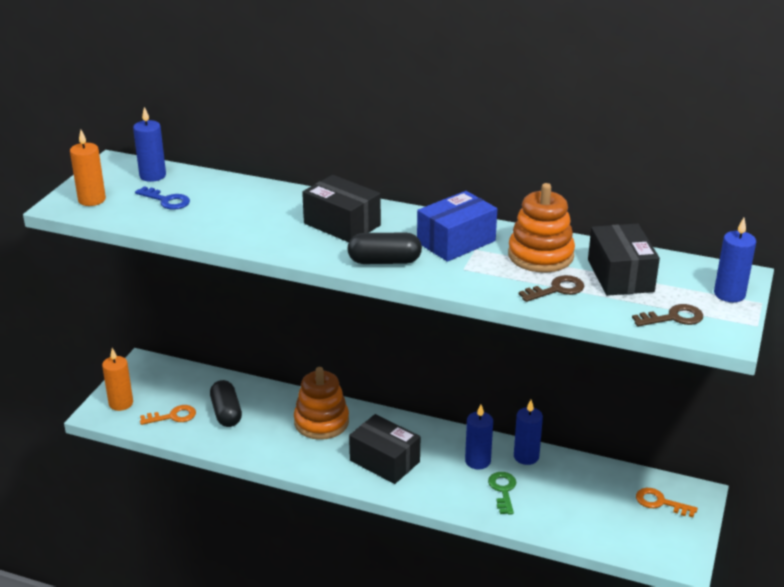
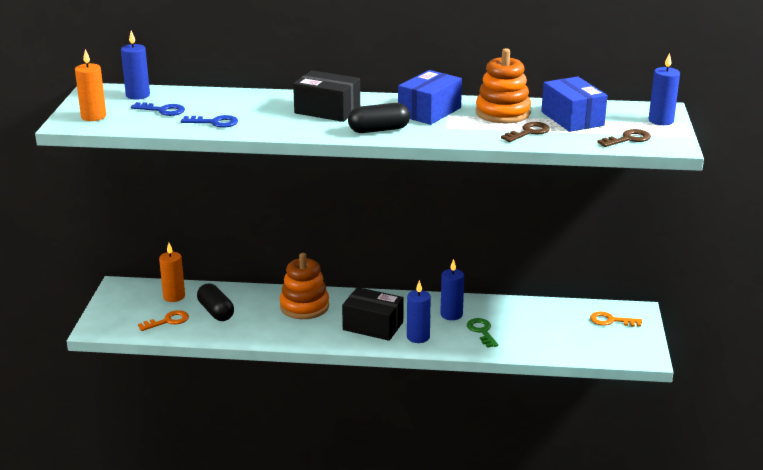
camera: 15 degrees left, 5 degrees down
(121, 403) = (114, 318): orange candle -> orange candle (174, 296)
(211, 225) = (214, 122): none -> blue key
(526, 456) = (489, 306): blue candle -> blue candle (418, 337)
(620, 275) = (572, 118): black box -> blue box

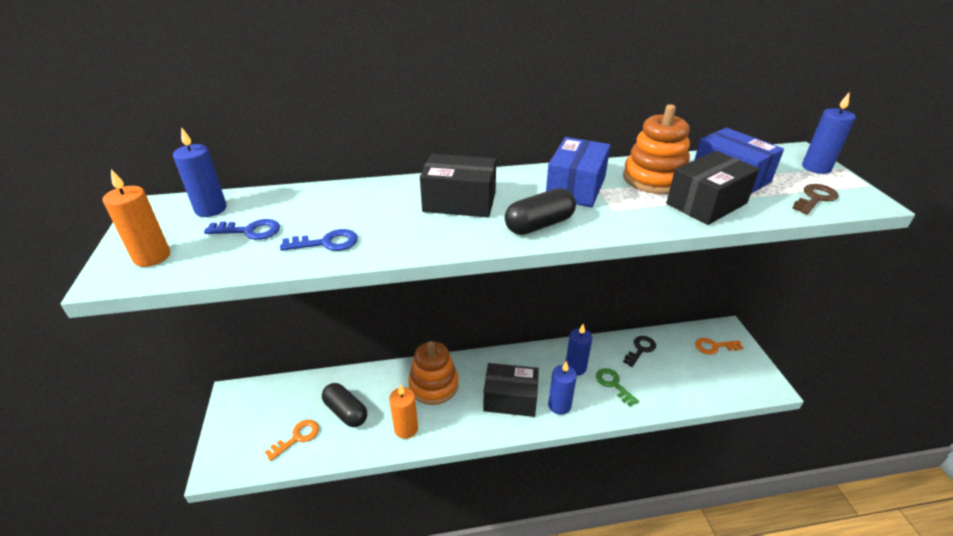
camera: 15 degrees left, 10 degrees up
(174, 296) = (295, 398): orange candle -> orange candle (406, 428)
(528, 132) = (706, 203): brown key -> black box
(529, 312) = (640, 349): none -> black key

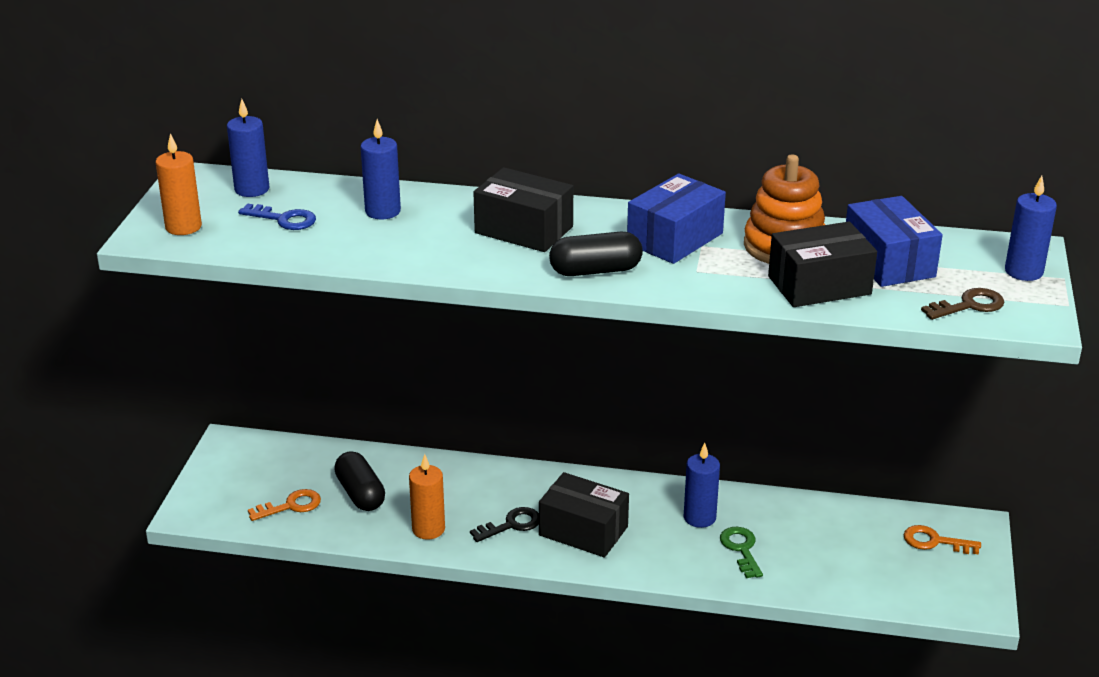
camera: 20 degrees right, 5 degrees down
(326, 243) = (356, 246): blue key -> none
(434, 385) = (488, 492): orange stacking toy -> none
(559, 405) = (647, 554): blue candle -> blue candle (383, 211)
(640, 349) = (814, 519): black key -> black key (511, 525)

